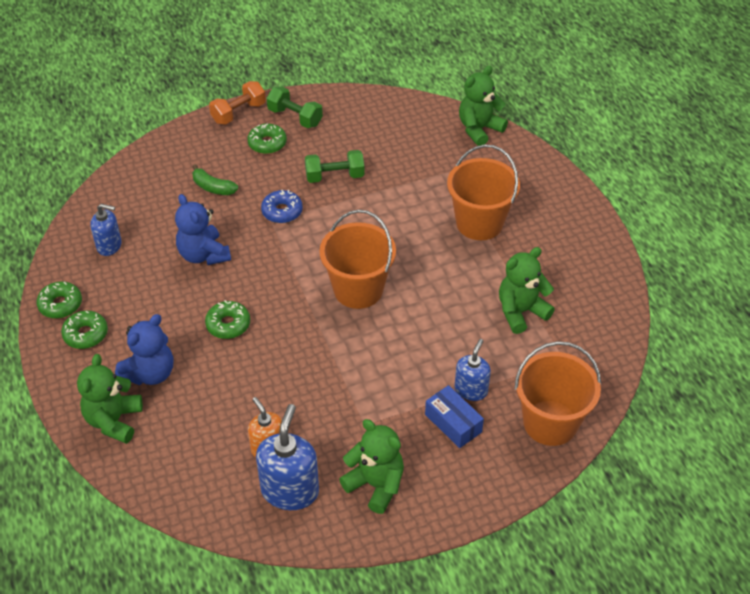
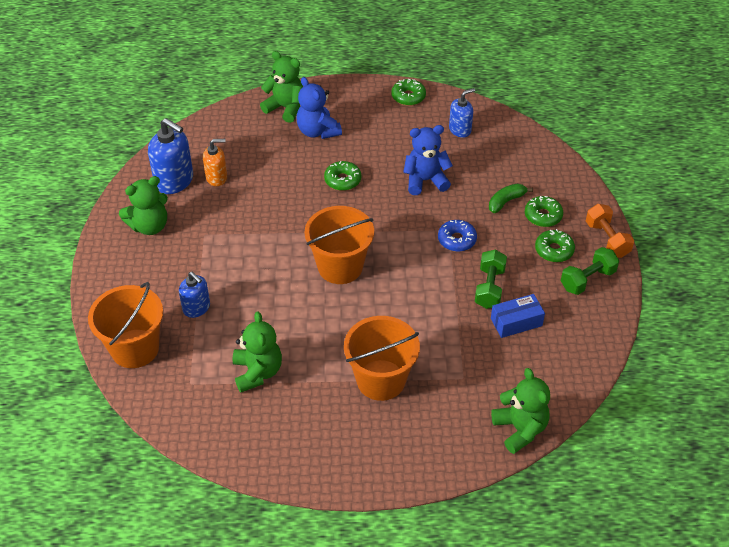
camera: 110 degrees right, 0 degrees up
(86, 334) = (372, 105): green donut -> green donut (543, 216)
(109, 245) = (460, 130): blue soap dispenser -> blue soap dispenser turned 150 degrees counterclockwise
(453, 423) = (173, 286): blue box -> blue box (516, 322)

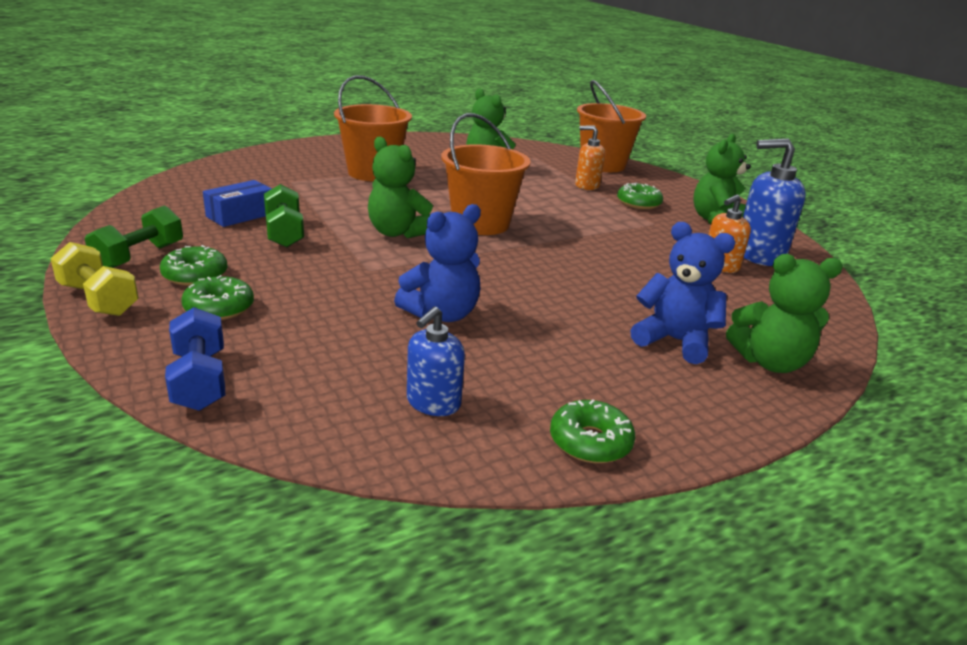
camera: 150 degrees right, 20 degrees down
(196, 308) = (587, 185): blue soap dispenser -> orange soap dispenser
(342, 180) = (564, 292): green donut -> green donut (638, 203)
(457, 240) = (350, 263): blue donut -> none
(506, 201) = (291, 313): green banana -> none
(520, 429) = (221, 166): green teddy bear -> green teddy bear (398, 232)
(556, 168) = (200, 380): none -> blue dumbbell
(607, 239) = (98, 299): orange dumbbell -> yellow dumbbell

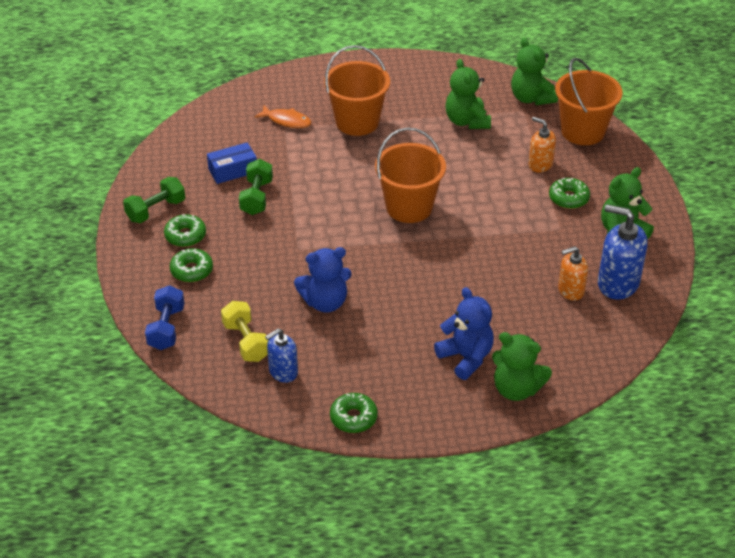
camera: 25 degrees right, 15 degrees up
(98, 299) = (126, 250): yellow dumbbell -> yellow dumbbell (246, 342)
(290, 177) = (286, 121): none -> orange fish
(398, 232) = (338, 209): green teddy bear -> green teddy bear (531, 98)

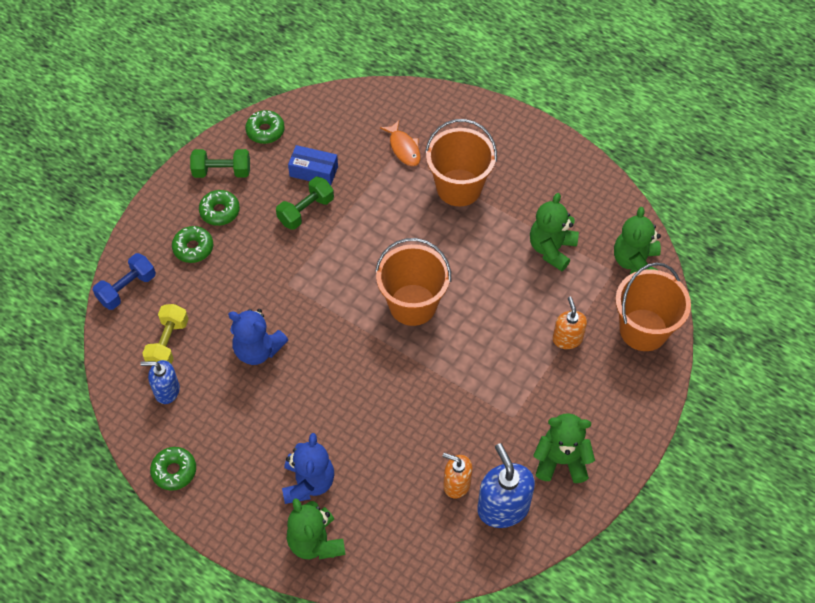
camera: 40 degrees right, 15 degrees up
(568, 198) = (554, 391): green donut -> green donut (265, 131)

